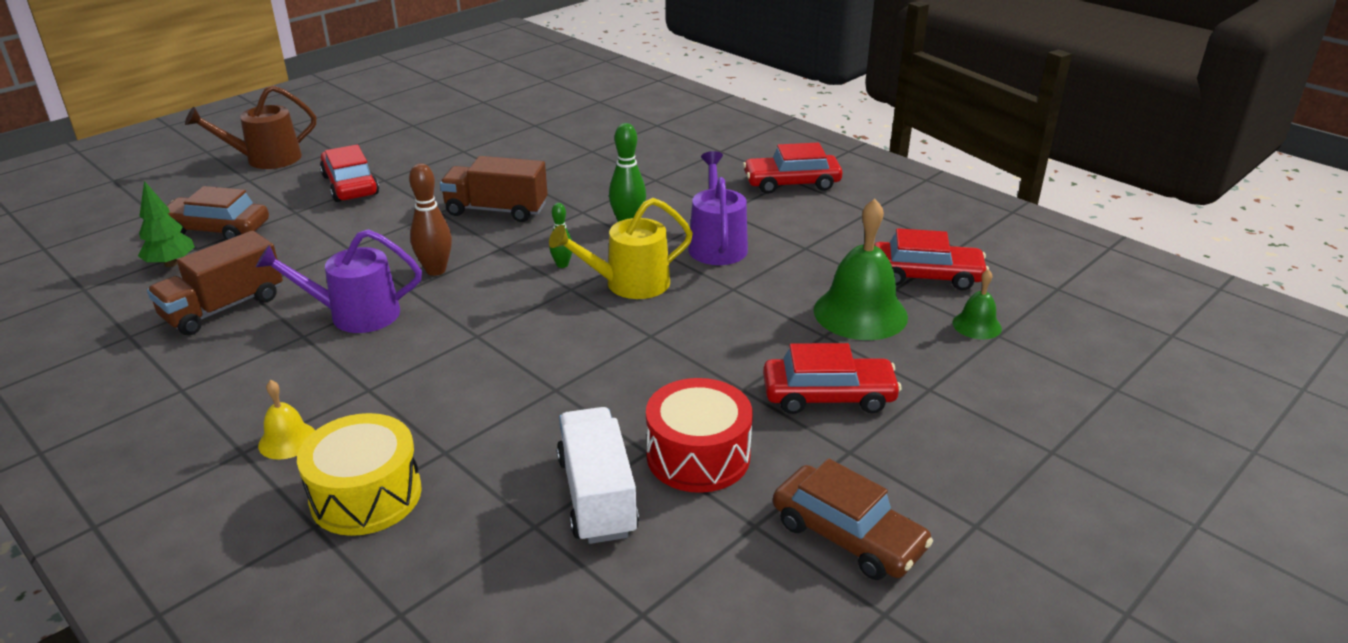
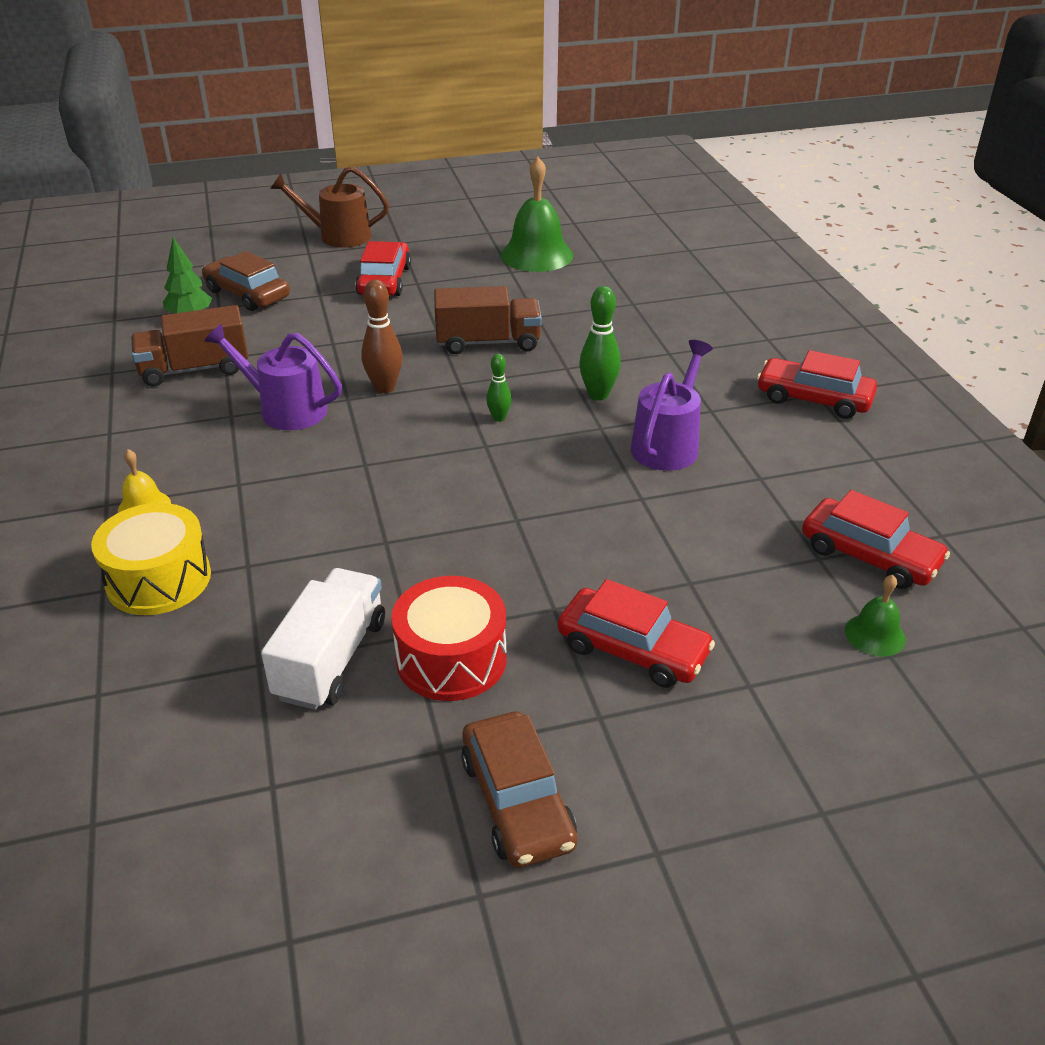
camera: 30 degrees right, 5 degrees up
(496, 210) = (488, 342): brown truck -> brown truck turned 135 degrees clockwise
(629, 284) = (544, 458): yellow watering can -> none
(860, 313) = (752, 572): green bell -> green bell (536, 255)

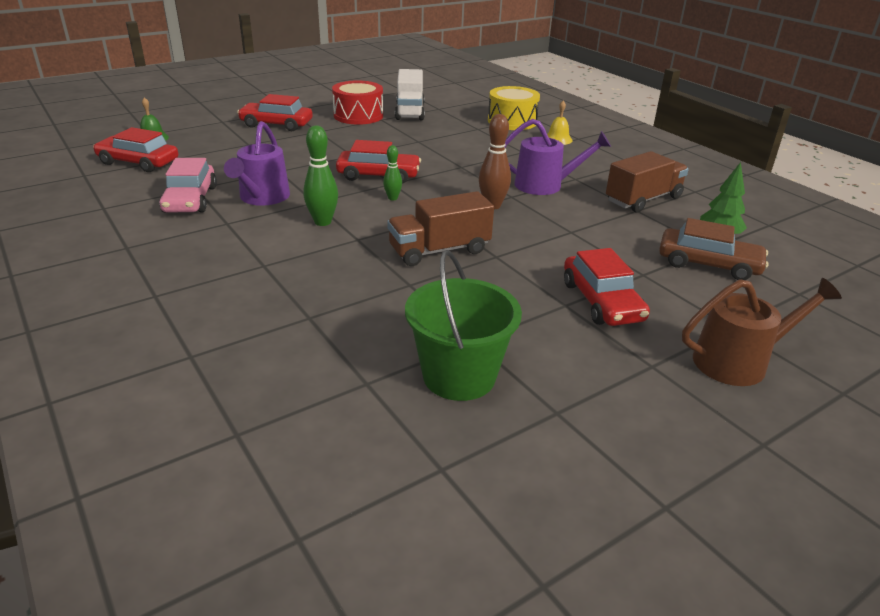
camera: 160 degrees right, 5 degrees down
(517, 801) = (315, 95): brown car -> none
(536, 255) = (459, 376): green bell -> green bucket
(763, 456) = (190, 199): none -> pink car
(813, 399) = (131, 242): red car -> red car (378, 175)

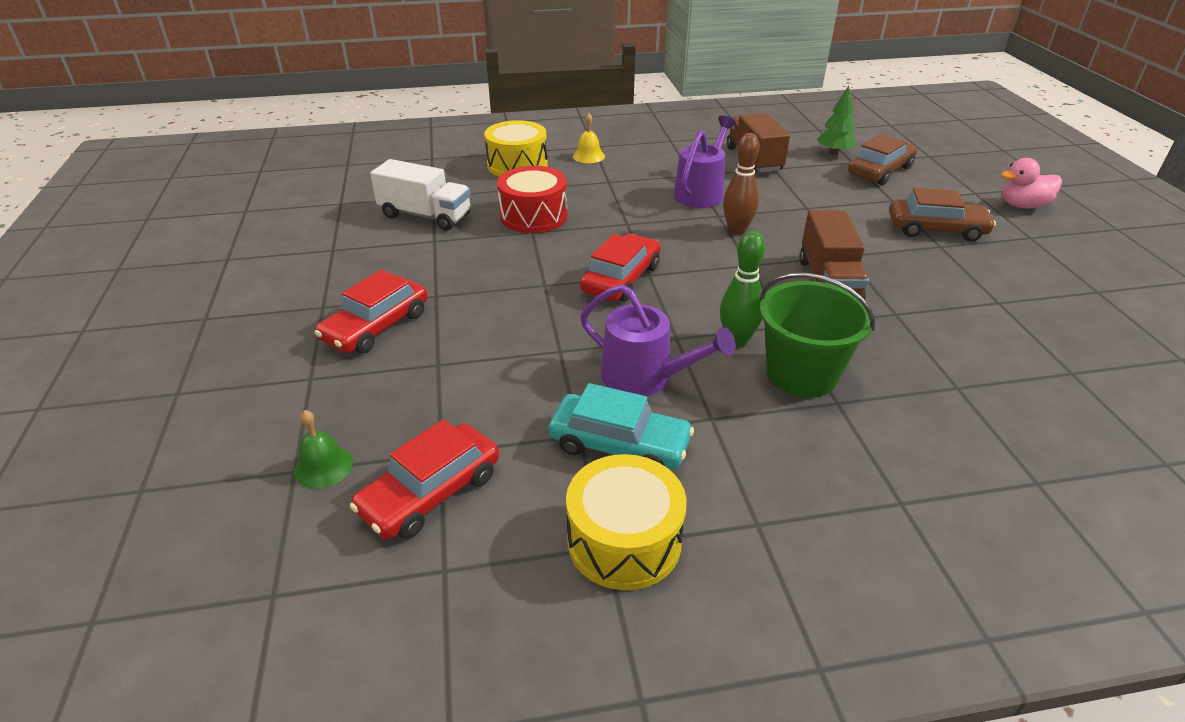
camera: 65 degrees left, 5 degrees up
(108, 212) = (624, 540): none -> yellow drum
(190, 199) = (619, 444): pink car -> turquoise car
(358, 116) = (405, 254): red drum -> red drum (533, 216)
(392, 198) = (691, 282): green bowling pin -> none
(459, 376) = (1055, 322): green bucket -> green bucket (801, 374)
(601, 301) = (936, 229): red car -> brown car
(738, 361) = (1022, 205): brown watering can -> pink duck

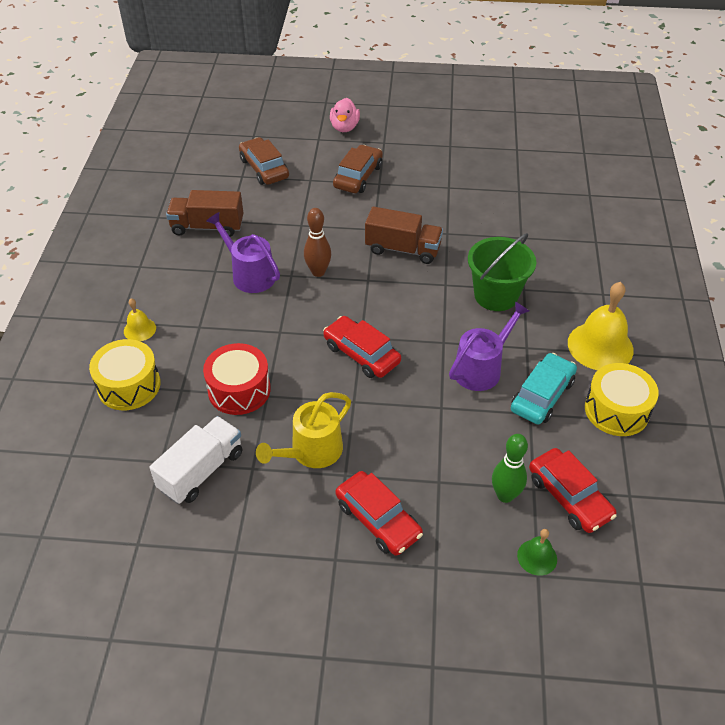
camera: 75 degrees left, 10 degrees up
(463, 270) = (311, 452): none -> yellow watering can
(736, 341) = (455, 314): green bowling pin -> green bowling pin (505, 495)
(765, 508) = (600, 346): none -> yellow bell
(834, 153) = (221, 180): green tree -> none

